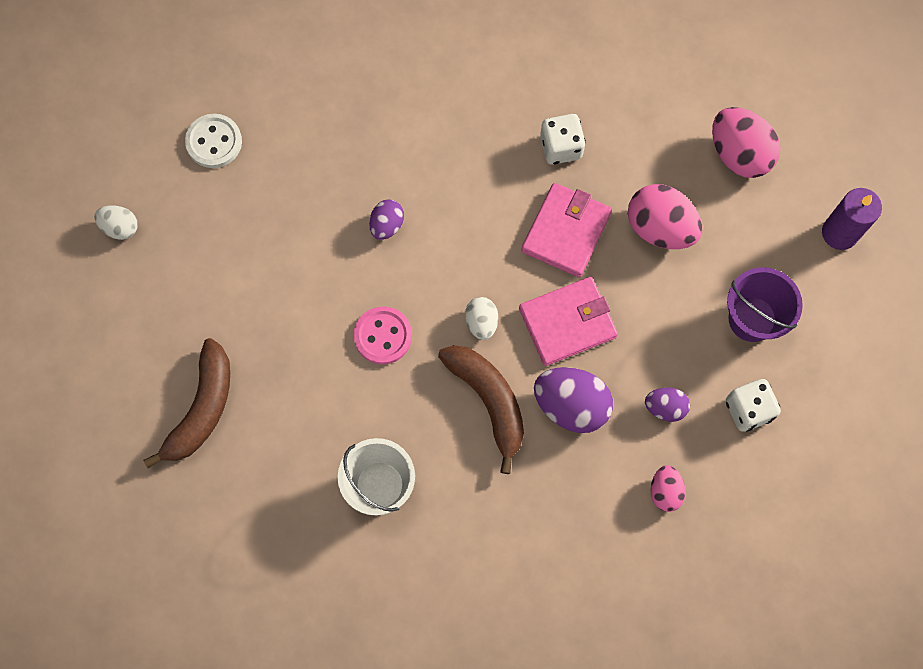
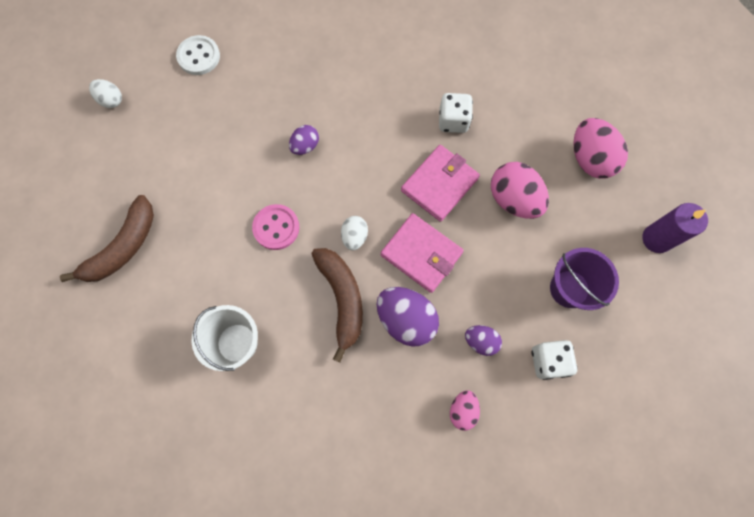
camera: 15 degrees right, 0 degrees up
(567, 323) = (421, 254): pink wallet -> pink wallet turned 45 degrees clockwise

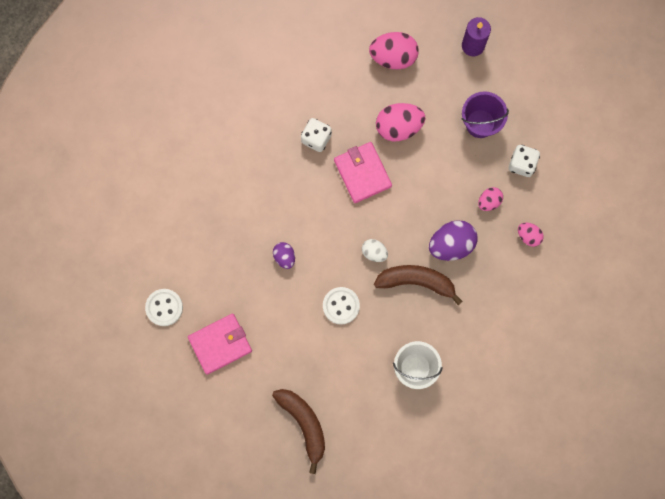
camera: 65 degrees left, 5 degrees up
(111, 100) = (171, 391): white egg -> none
(276, 228) = (341, 306): pink button -> white button
(421, 254) = (409, 211): pink wallet -> pink wallet (220, 344)
(480, 341) = (489, 201): purple egg -> pink egg

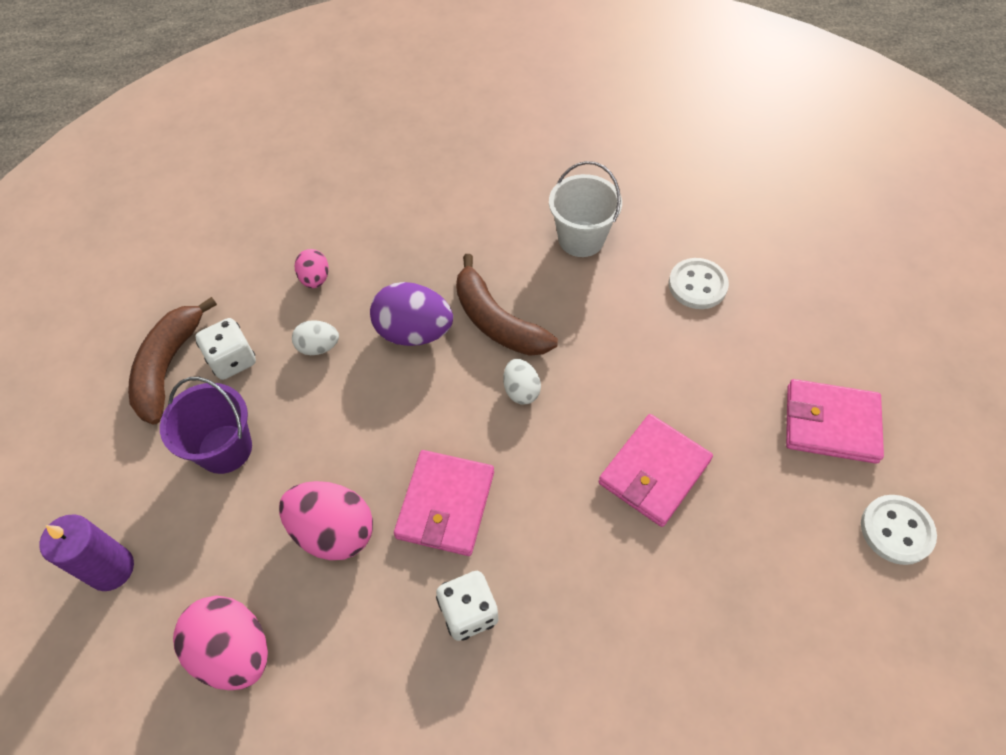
camera: 140 degrees left, 20 degrees down
(284, 257) = (654, 472): purple egg -> pink wallet
(304, 424) = (768, 267): brown banana -> brown banana (168, 366)
(341, 306) = (620, 359): white button -> white button (697, 285)
(489, 201) = (318, 347): pink egg -> white egg

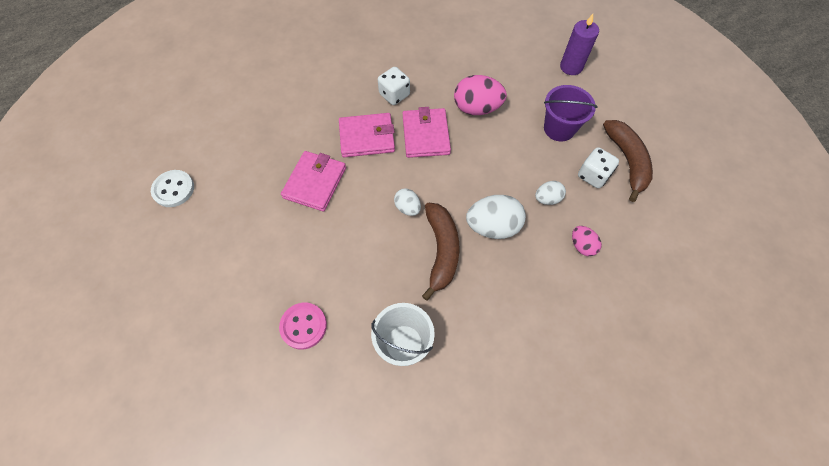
camera: 160 degrees right, 5 degrees up
(234, 651) = (492, 55): pink egg -> none
(414, 332) = (493, 226): purple egg -> white egg
(496, 321) = (441, 251): brown banana -> brown banana turned 60 degrees clockwise
(697, 285) = (303, 326): white button -> pink button
(831, 423) = (206, 242): pink wallet -> pink wallet (367, 137)

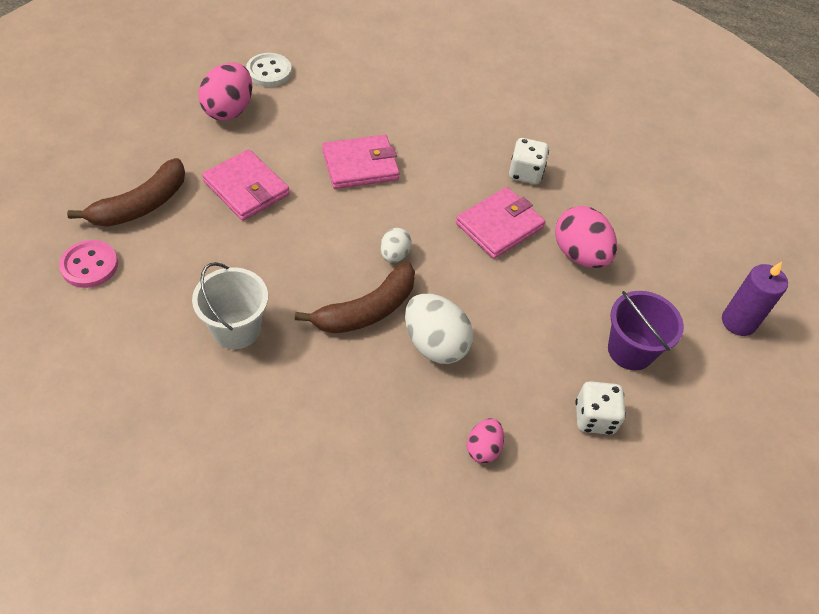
camera: 50 degrees right, 10 degrees down
(190, 238) = (229, 110): none -> pink egg
(303, 326) = (200, 238): pink button -> pink button (89, 265)
(367, 137) = (450, 178): pink wallet -> pink wallet (246, 188)
(547, 199) = (518, 382): white egg -> none
(627, 161) = (652, 448): brown banana -> brown banana (141, 205)

